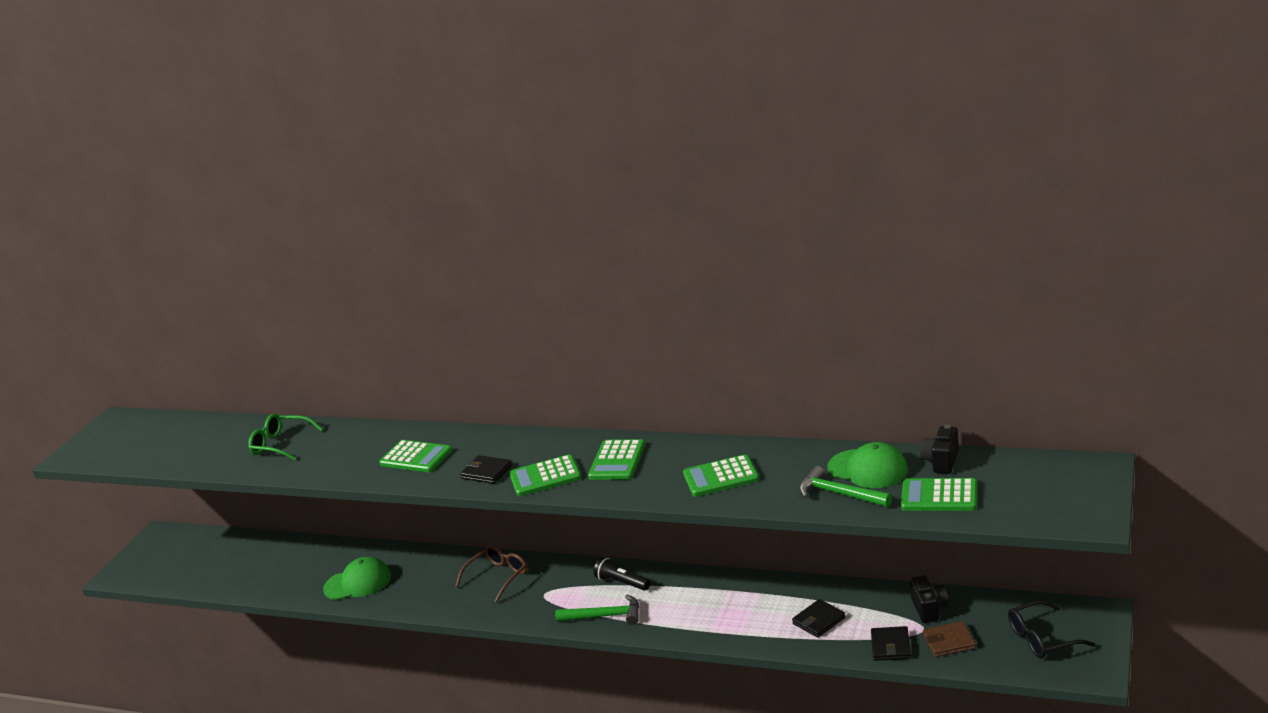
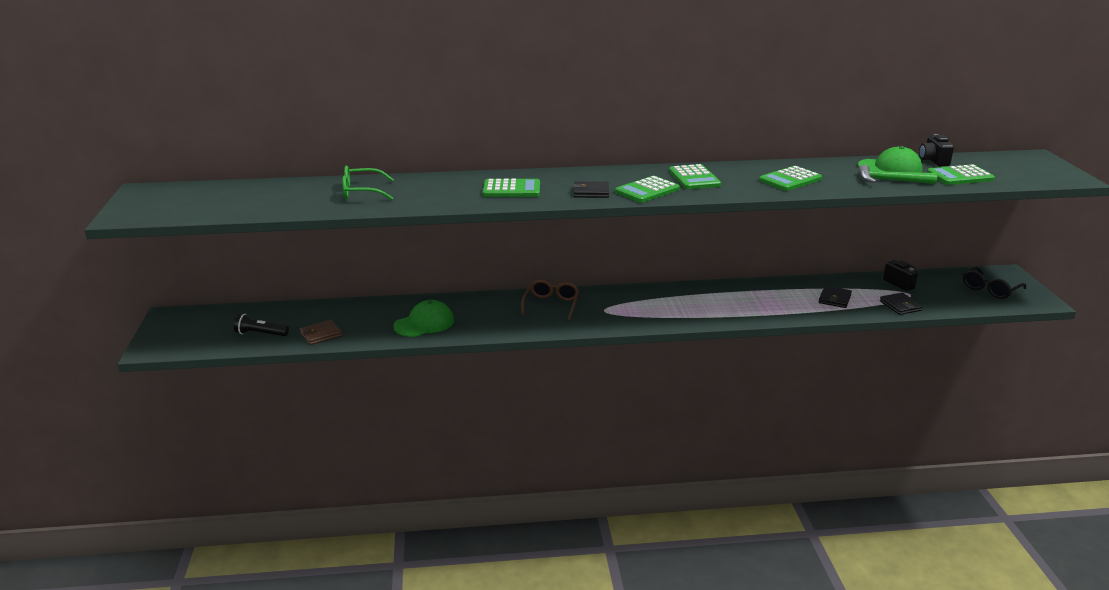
camera: 30 degrees left, 0 degrees up
(605, 616) = (671, 317): green hammer -> none
(622, 582) = (660, 296): black flashlight -> black flashlight (260, 334)
(949, 641) = (935, 298): brown wallet -> brown wallet (321, 334)

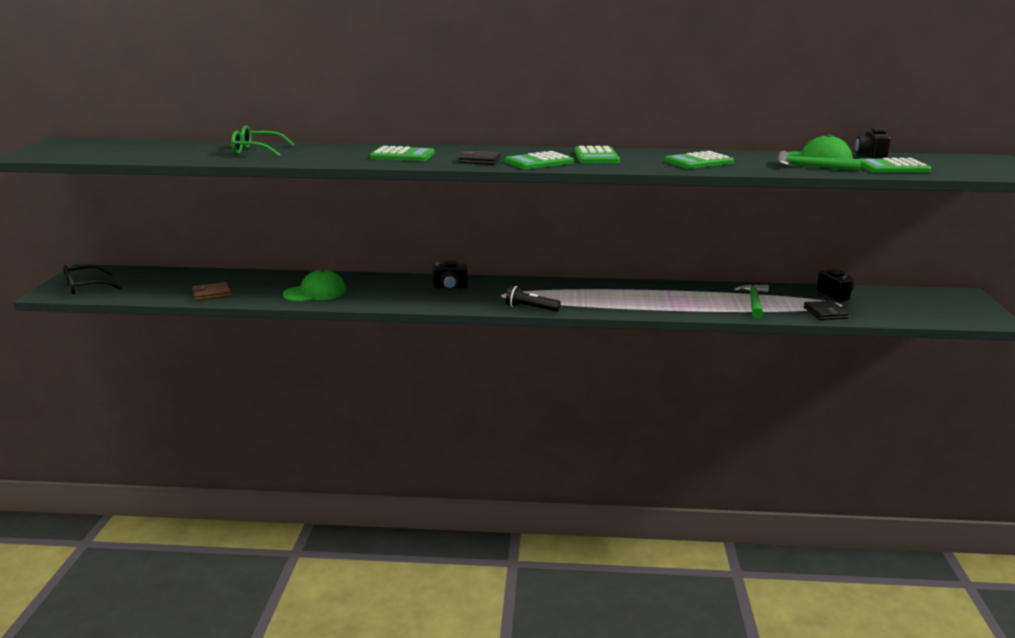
camera: 10 degrees right, 5 degrees down
(260, 334) = (156, 289): black flashlight -> black flashlight (531, 308)
(551, 305) = (450, 287): brown glasses -> black camera
(834, 299) = (753, 302): black wallet -> green hammer
(990, 289) = (937, 306): black glasses -> black glasses (85, 287)

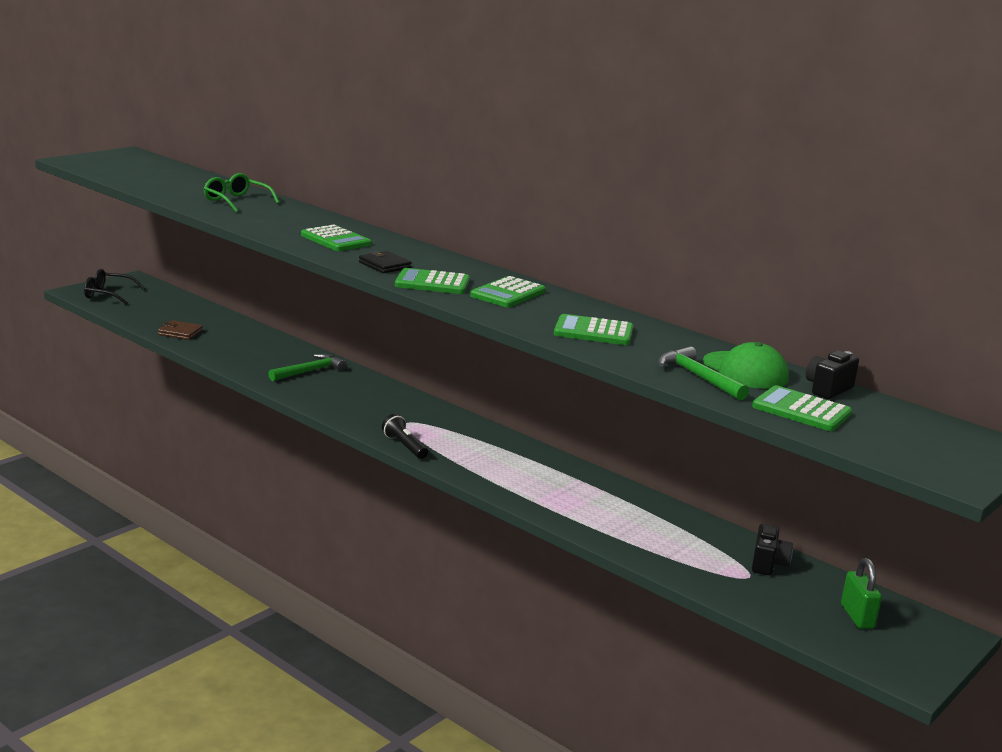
camera: 35 degrees right, 0 degrees up
(315, 292) = (257, 360): green cap -> none
(450, 287) = (377, 398): black camera -> none
(753, 302) = (647, 532): green hammer -> green hammer (309, 371)
(825, 313) = (703, 577): black wallet -> none
(919, 303) = (857, 616): none -> green padlock

